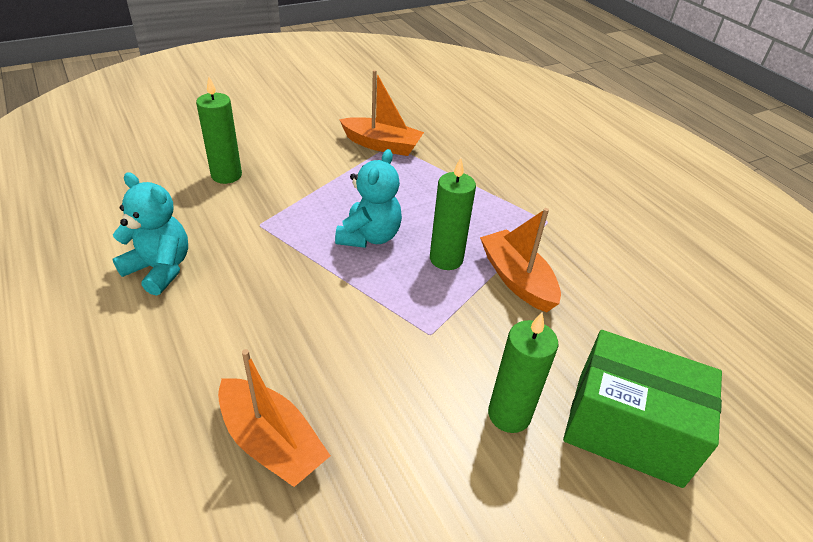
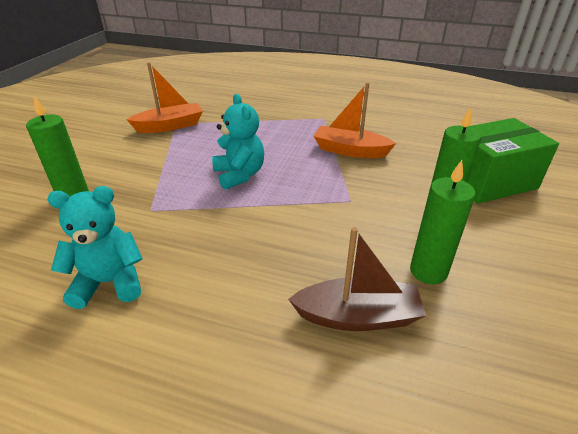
camera: 40 degrees left, 5 degrees down
(271, 442) = (358, 316): orange boat -> brown boat
(446, 259) = (301, 162): green candle -> green candle (428, 271)

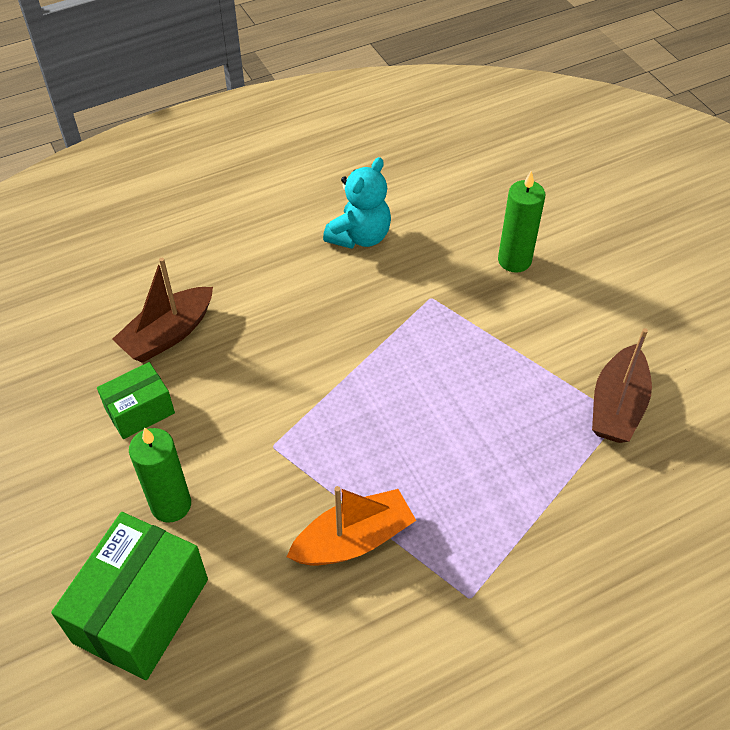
camera: 135 degrees right, 15 degrees up
(170, 126) = (617, 406): orange boat -> brown boat
(239, 175) = (420, 394): turquoise teddy bear -> none
(428, 271) = (140, 411): green candle -> green box

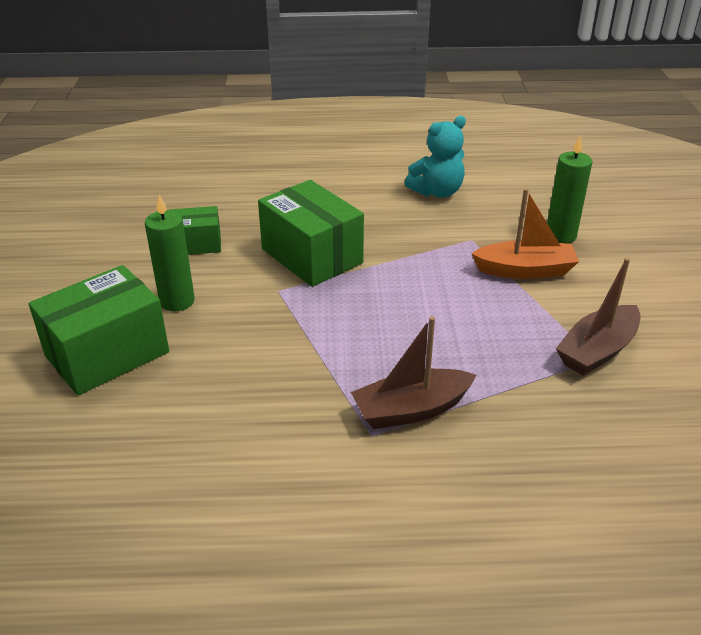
camera: 25 degrees right, 15 degrees down
(168, 334) = (250, 209): brown boat -> brown boat (411, 410)
(279, 382) = (311, 256): none -> green box
(353, 540) = (300, 365): orange boat -> orange boat (525, 270)

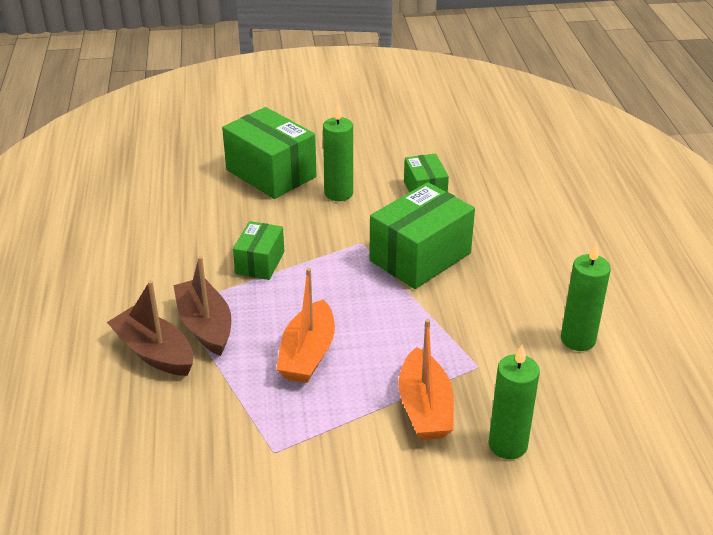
camera: 85 degrees right, 0 degrees up
(299, 365) = (260, 263): none -> green box
(437, 192) = (578, 340): turquoise teddy bear -> green candle
(458, 334) = (307, 354): none -> orange boat
(597, 351) = (286, 454): brown boat -> brown boat (154, 352)

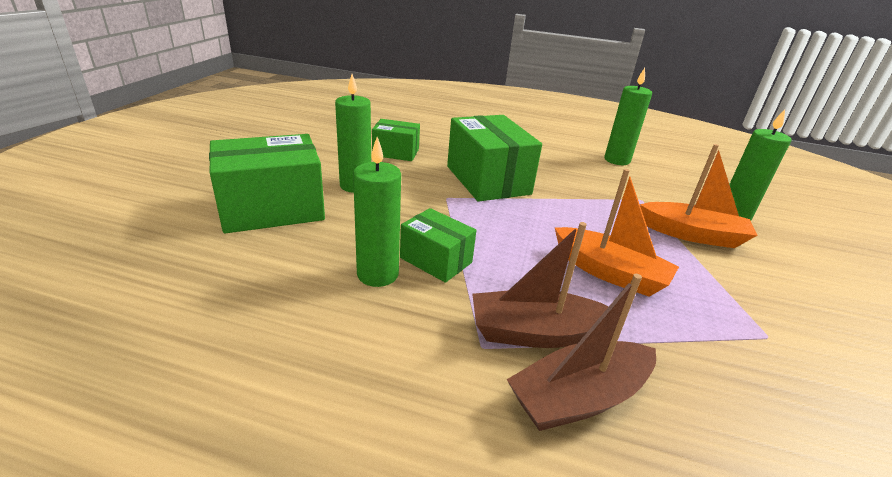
camera: 70 degrees left, 5 degrees down
(225, 243) = (377, 274): none -> green candle

